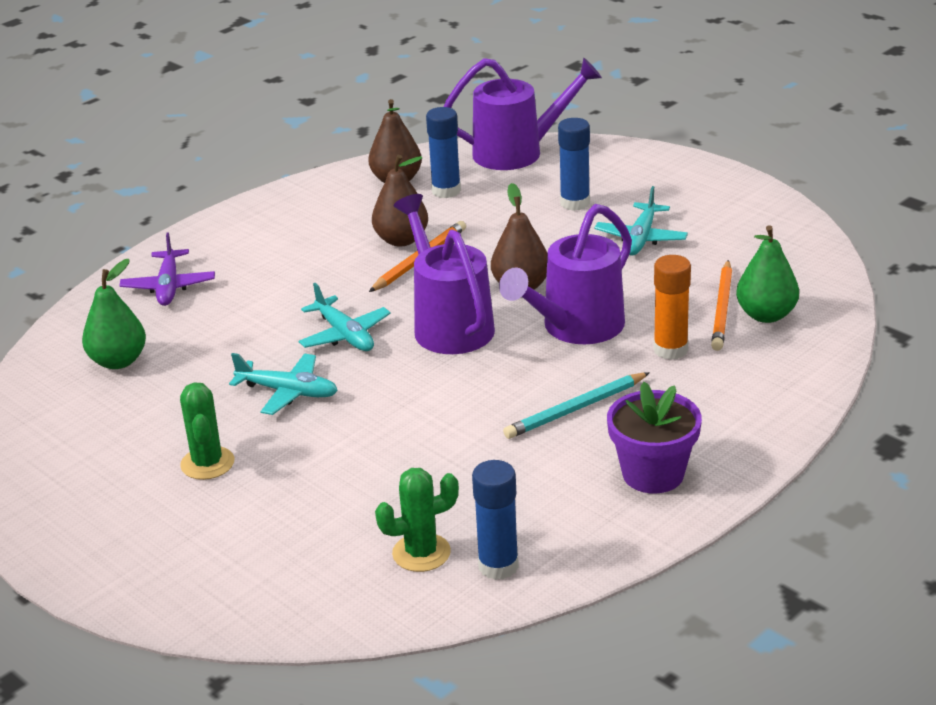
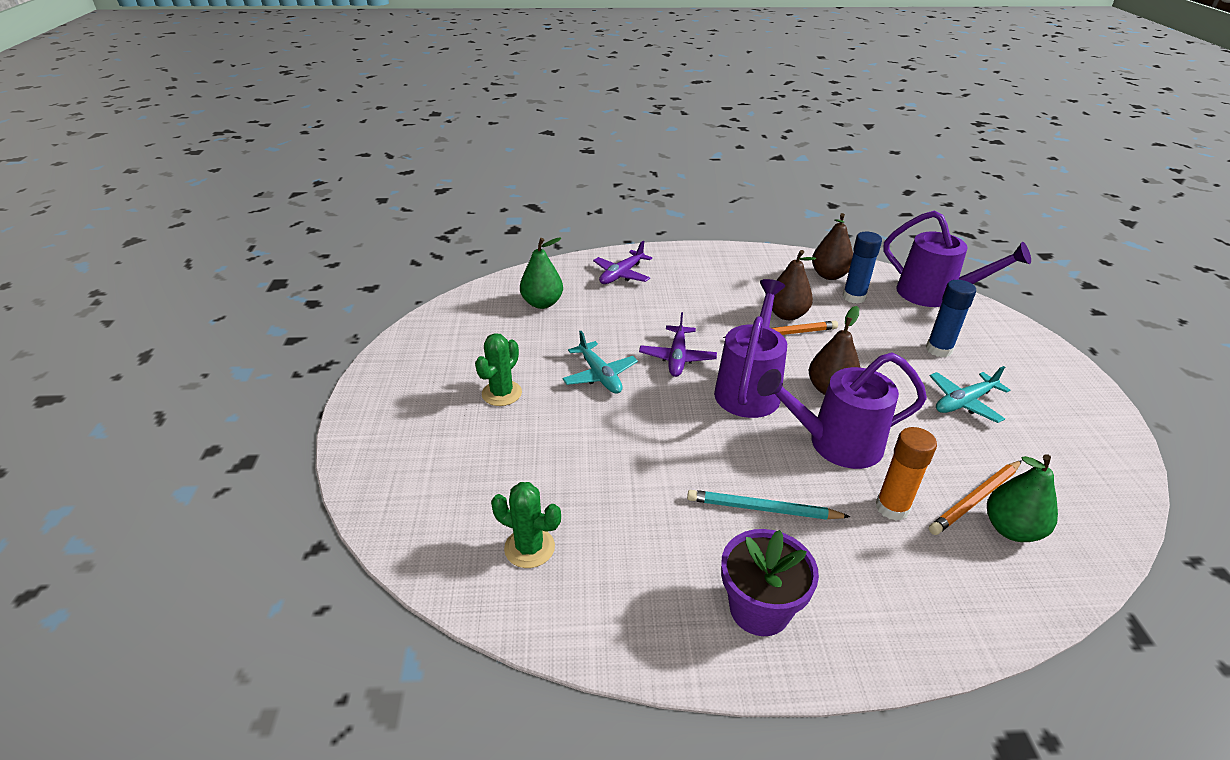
camera: 40 degrees right, 5 degrees up
(344, 335) = (677, 358): turquoise plane -> purple plane
(498, 566) = (561, 600): blue glue stick -> none

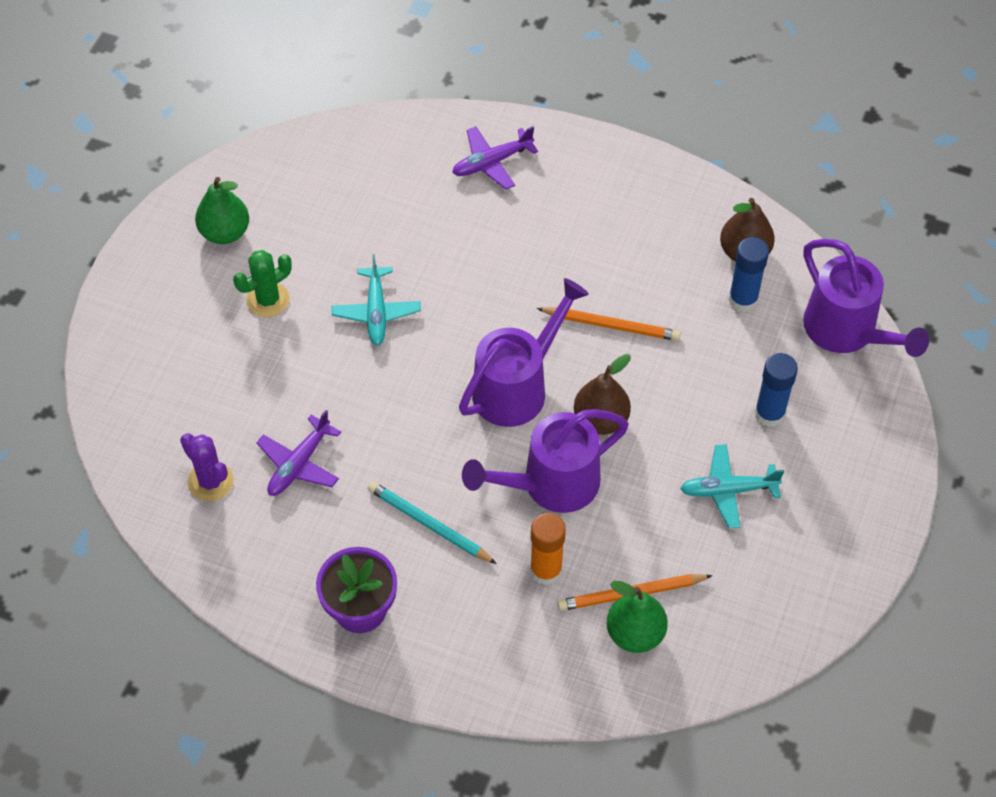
camera: 25 degrees right, 20 degrees up
(529, 548) = (210, 481): green cactus -> purple cactus
(542, 303) = (374, 180): green pear -> green pear (225, 232)
(677, 358) = (471, 317): purple plane -> purple plane (299, 464)
(786, 315) = (639, 298): brown pear -> none
(834, 444) = (550, 485): purple watering can -> purple watering can turned 45 degrees counterclockwise

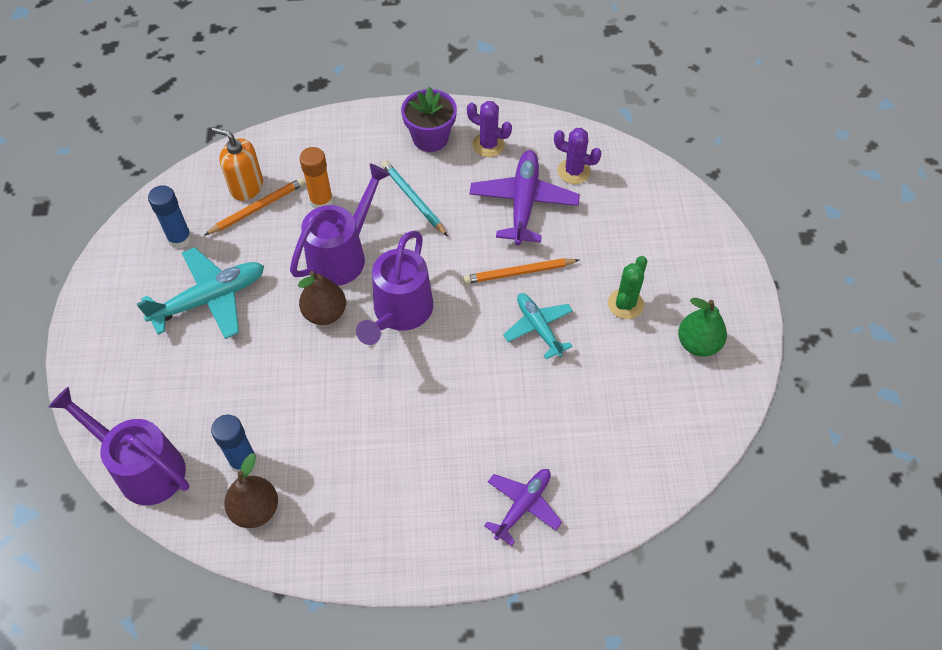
camera: 155 degrees right, 0 degrees up
(291, 565) = (488, 145): none -> purple cactus
(299, 464) = (524, 203): purple plane -> purple plane, size x1.57
(429, 524) = (413, 199): turquoise pencil -> turquoise pencil turned 135 degrees counterclockwise
(611, 325) = (348, 391): orange pencil -> orange pencil (519, 272)
(635, 633) = (246, 187): green pear -> orange soap dispenser
(728, 490) = (210, 299): turquoise plane -> turquoise plane, size x1.57
(769, 413) = (193, 369): blue glue stick -> blue glue stick (180, 239)

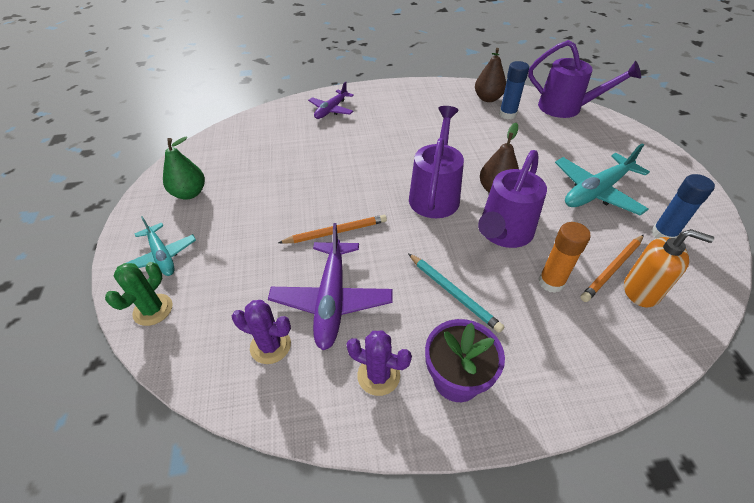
camera: 175 degrees right, 10 degrees down
(538, 328) = (319, 194): turquoise plane -> turquoise plane (162, 256)
(625, 304) = (242, 215): green cactus -> green cactus (153, 310)

